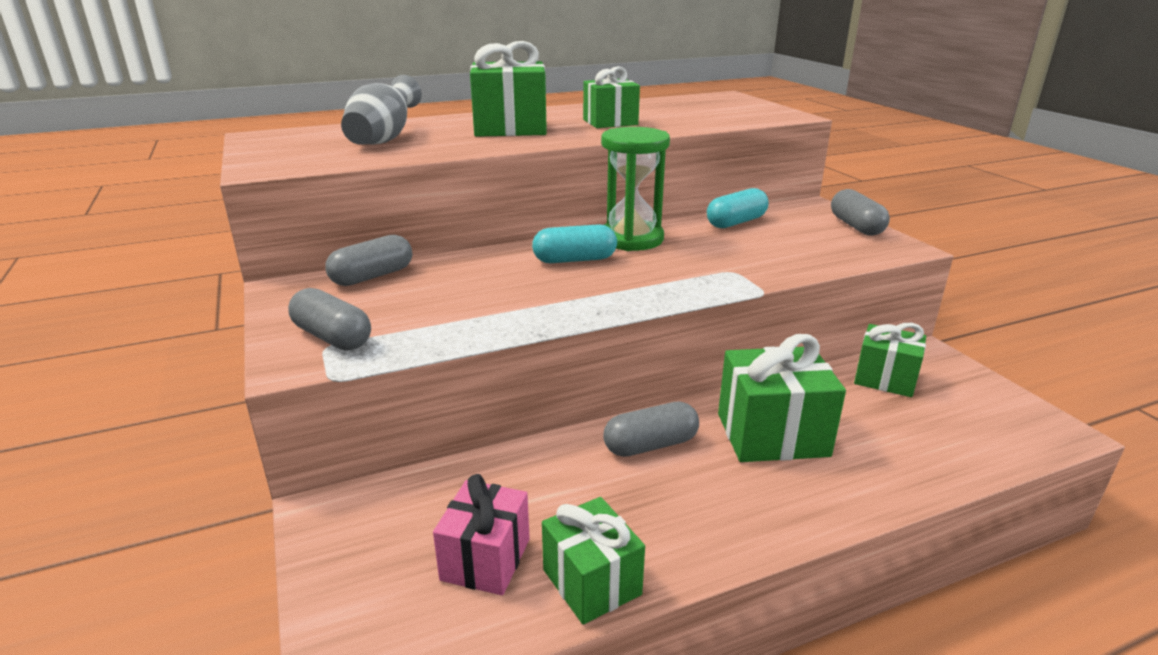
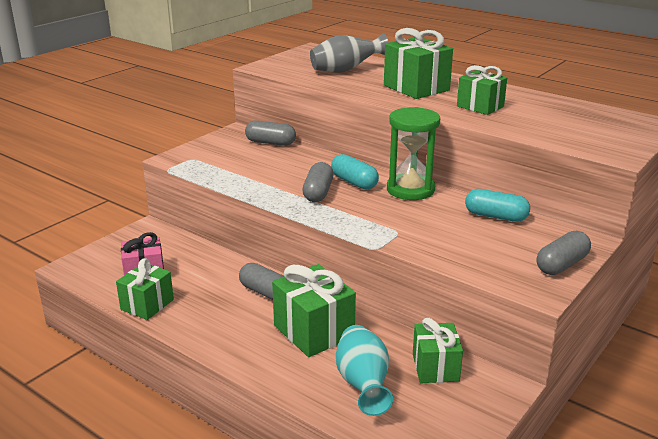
camera: 60 degrees right, 0 degrees up
(332, 337) = (201, 157): grey capsule -> grey capsule (318, 192)
(904, 434) = (363, 384): none -> turquoise vase

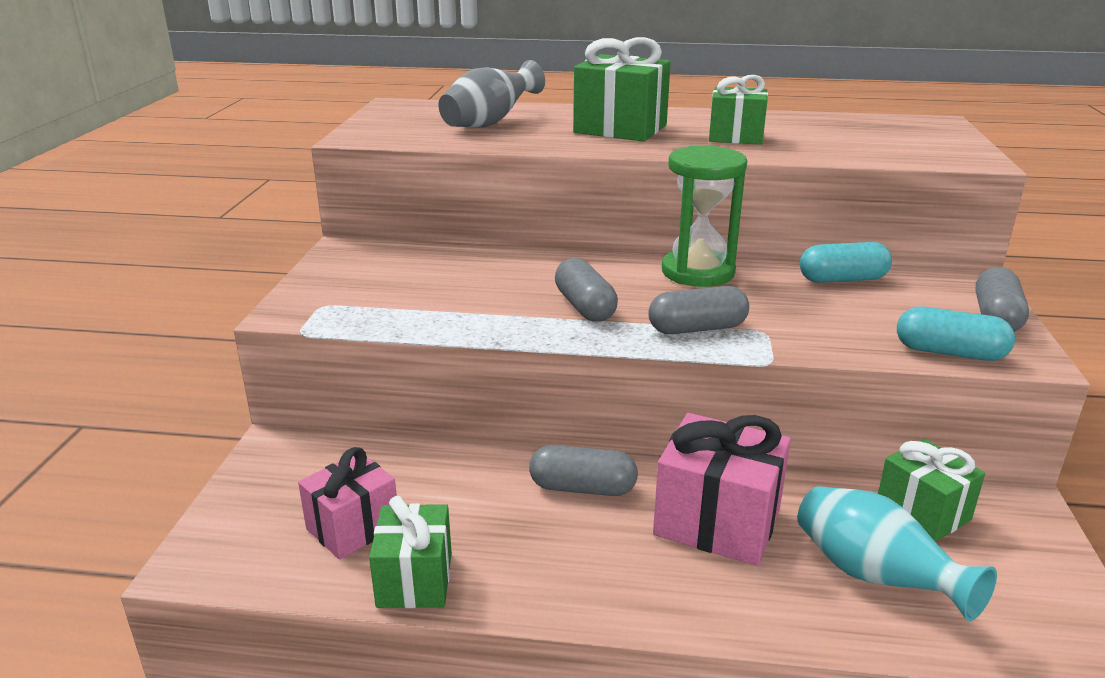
camera: 30 degrees left, 0 degrees up
(270, 143) = (420, 254): grey capsule -> grey capsule (697, 328)
(313, 331) = (717, 522): green gift -> pink gift
(354, 182) = (613, 280): turquoise capsule -> turquoise capsule (949, 353)

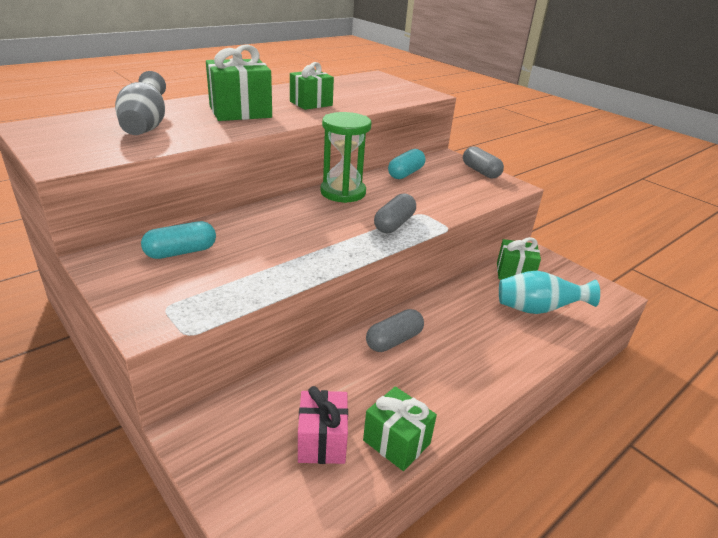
camera: 50 degrees left, 5 degrees up
(585, 307) = (325, 235): grey capsule -> none
(717, 522) = (464, 321): pink gift -> none
(949, 353) = (492, 194): turquoise capsule -> turquoise capsule (181, 252)

